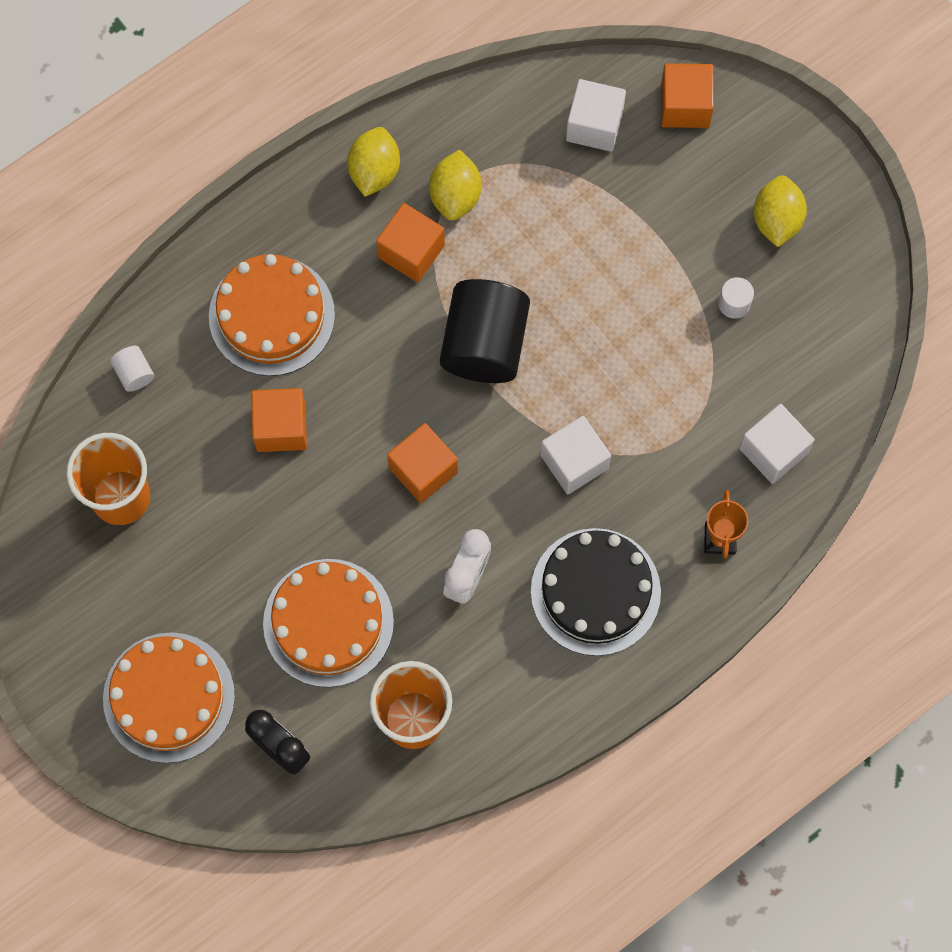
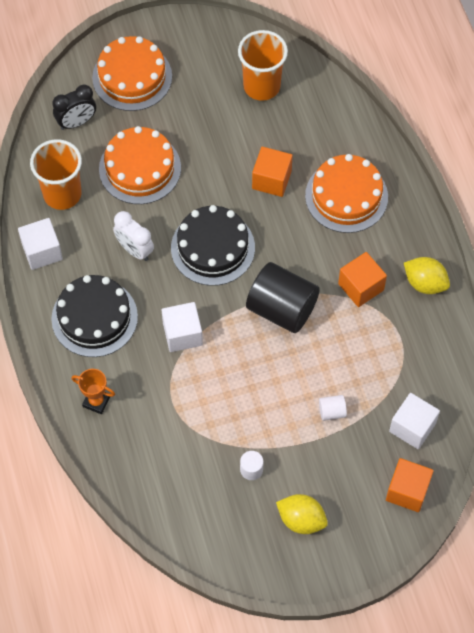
camera: 110 degrees right, 10 degrees down
(134, 373) = (337, 114): white cylinder -> white cylinder (332, 411)
(423, 470) = (213, 248): orange cube -> black cake
(455, 195) = (391, 325): yellow lemon -> none
(773, 451) = (140, 456): white cube -> white cube (42, 251)

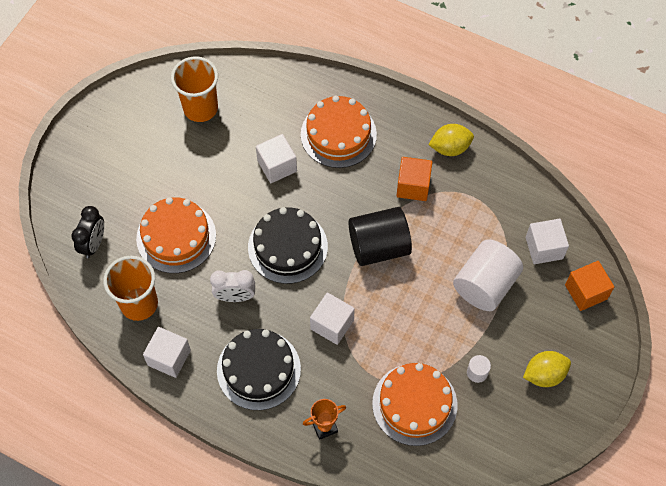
camera: 45 degrees left, 0 degrees up
(132, 77) = (100, 178): orange cake -> orange cake (414, 404)
(271, 180) = (277, 166): orange cube -> white cube
(332, 411) = (485, 285): white cylinder -> white cylinder, size x2.38

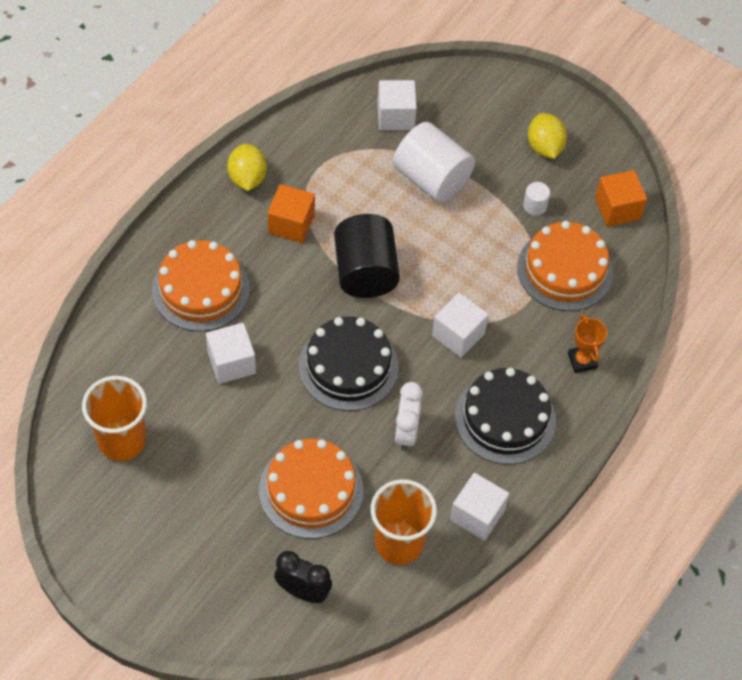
camera: 85 degrees left, 5 degrees down
(586, 292) = (454, 91): orange cube -> orange cube (617, 209)

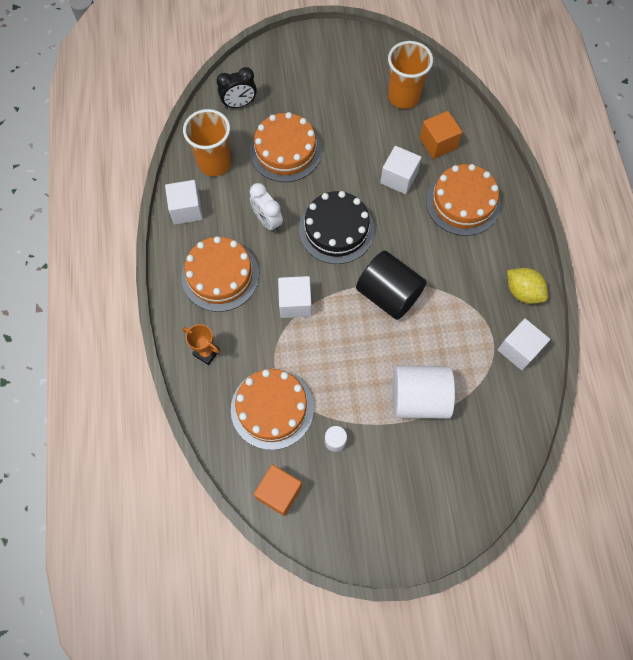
camera: 140 degrees right, 10 degrees up
(291, 224) = (463, 286): orange cube -> orange cube (438, 143)
(395, 116) = (492, 426): white cube -> white cube (519, 349)
(505, 418) = (220, 275): black cake -> orange cake
(544, 147) = (373, 498): yellow lemon -> none

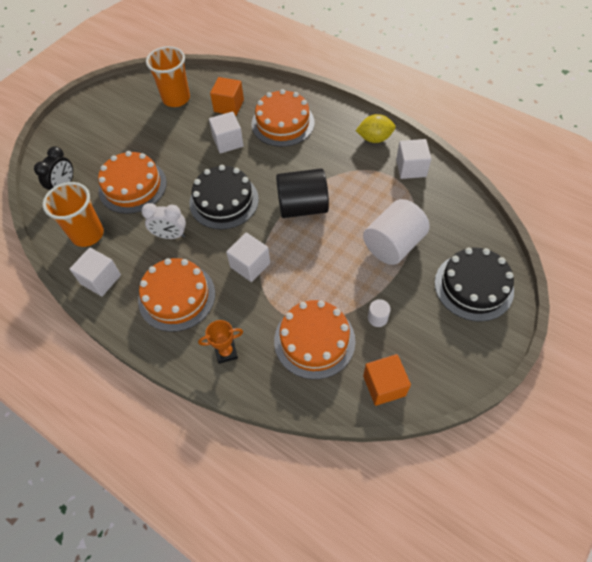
camera: 45 degrees left, 10 degrees down
(437, 497) = (473, 286): none -> black cake

